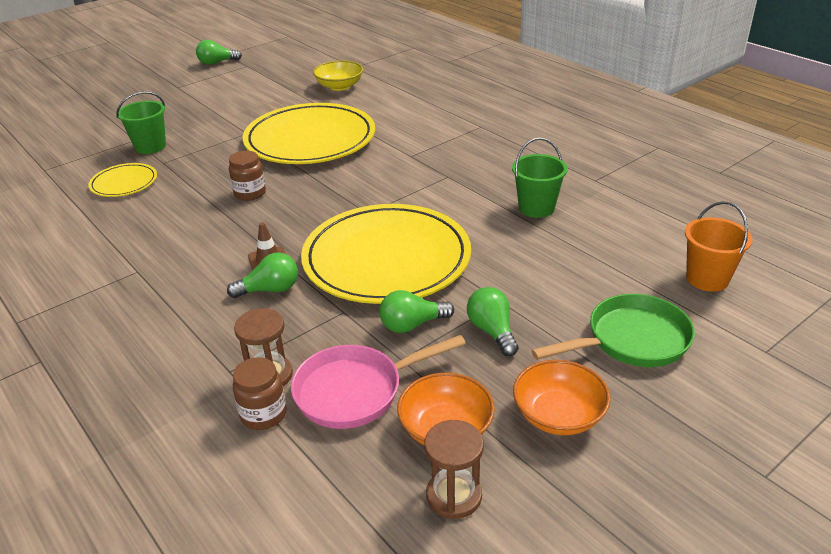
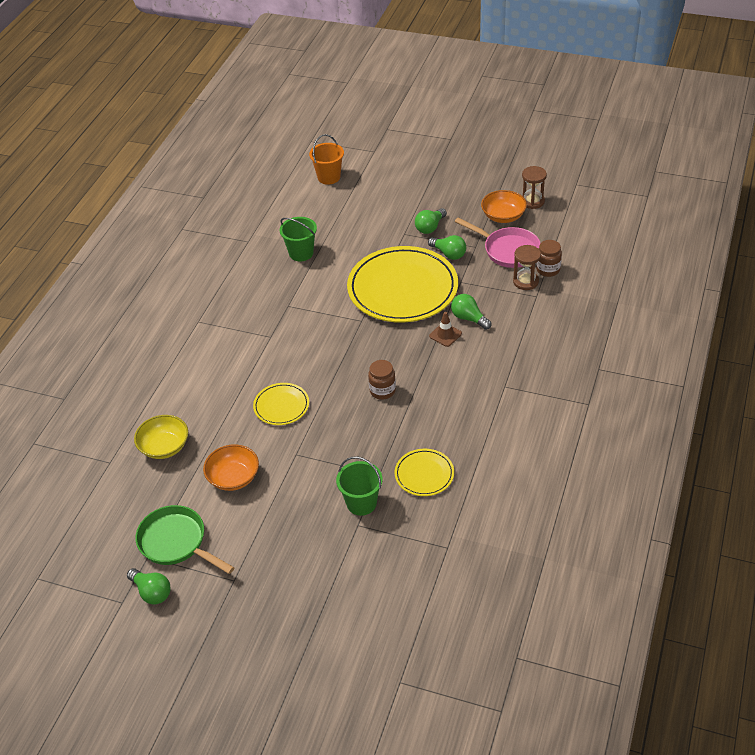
camera: 120 degrees left, 10 degrees up
(310, 139) = (281, 406): yellow plate -> yellow plate, size x0.46
(558, 415) = (466, 191): orange bowl -> orange bowl (233, 477)
(631, 340) = (399, 186): green pan -> green pan (176, 542)

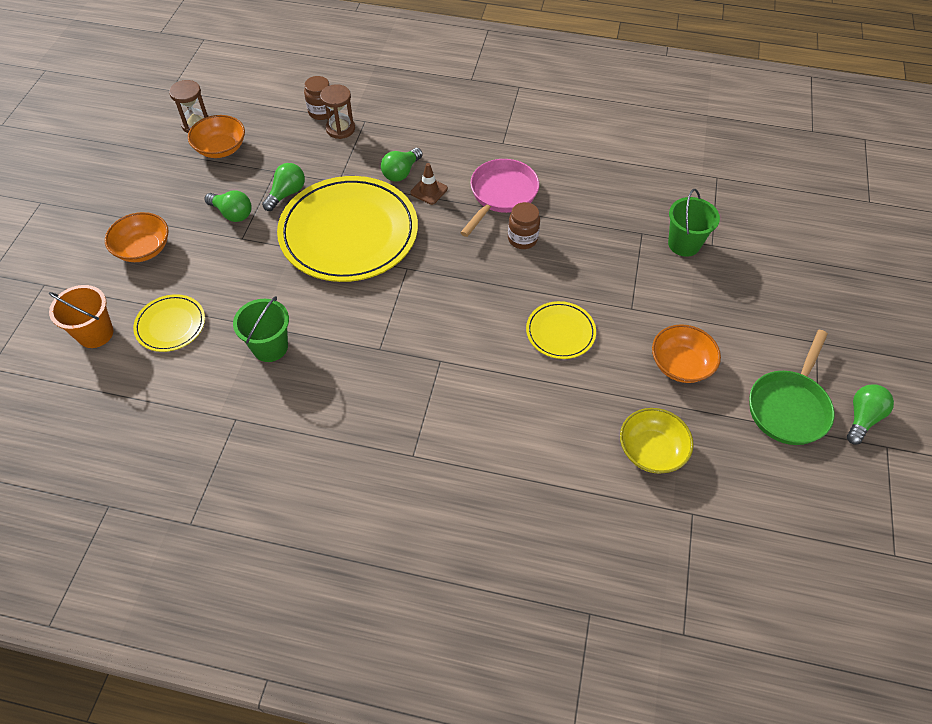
camera: 100 degrees left, 10 degrees up
(400, 189) = (143, 249): none -> orange bowl
(424, 474) = (633, 198): yellow plate -> yellow plate (170, 325)
(508, 250) = (285, 143): pink pan -> pink pan (501, 195)

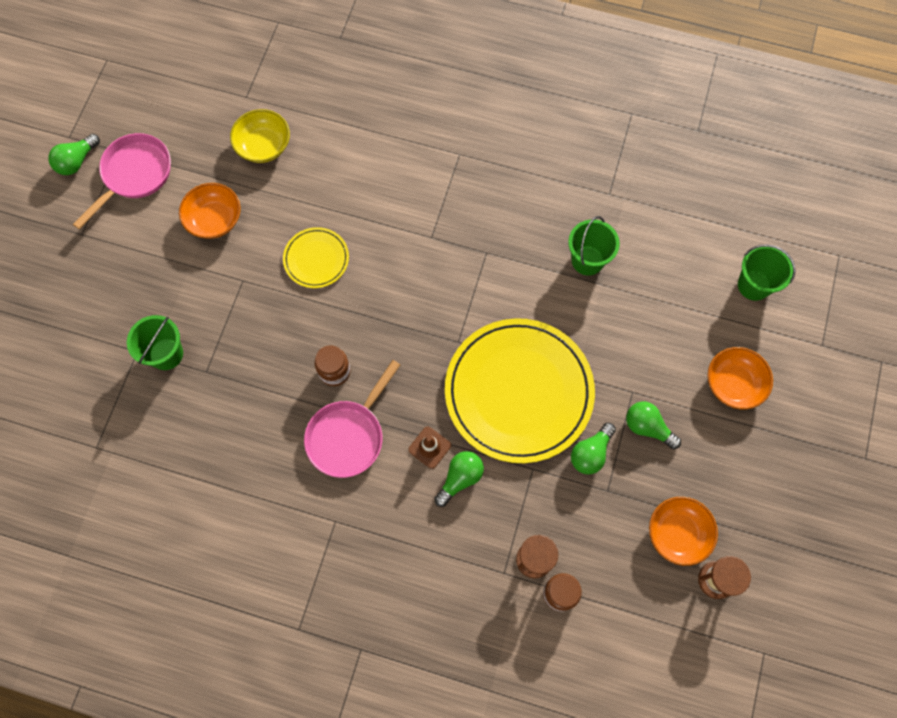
camera: 175 degrees left, 15 degrees up
(95, 333) = (754, 285): orange bucket -> green bucket
(170, 325) = (685, 290): yellow plate -> none
(789, 407) = (134, 175): green pan -> pink pan

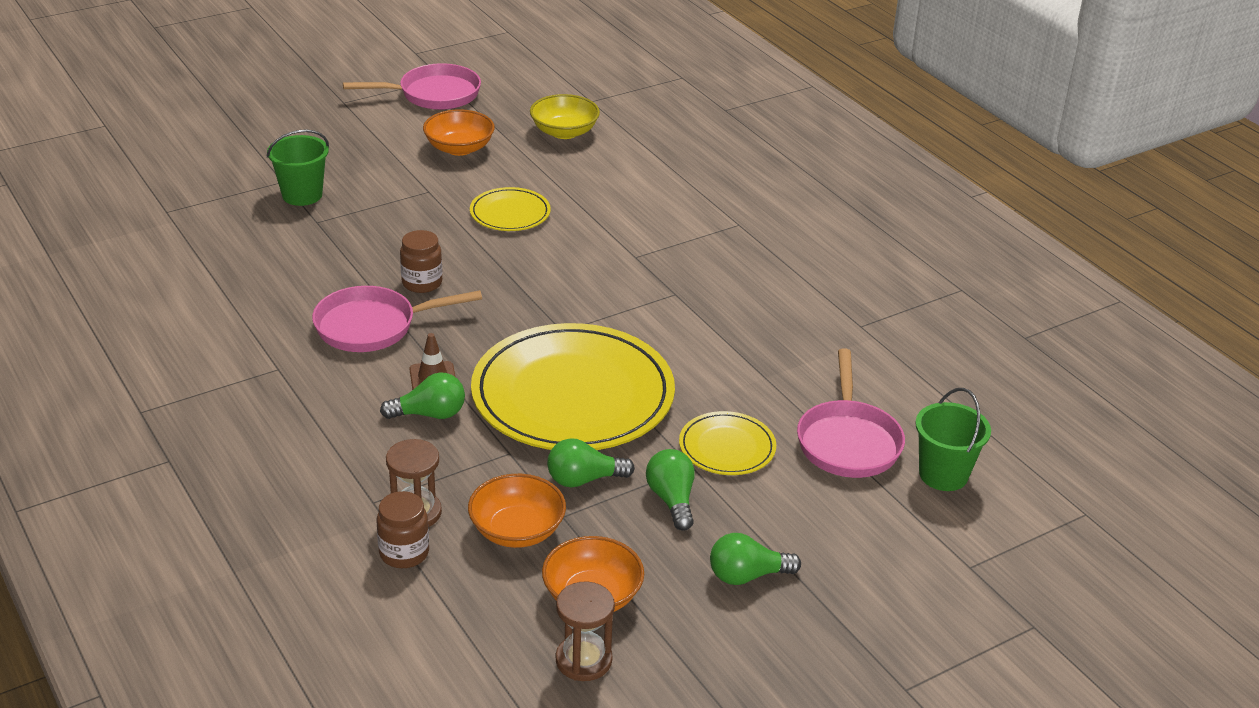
camera: 40 degrees right, 35 degrees down
(77, 161) = (401, 67): green light bulb -> green light bulb (747, 575)
(587, 260) = (773, 354): green bucket -> none
(635, 361) = (727, 447): none -> yellow plate
(688, 300) = (848, 441): none -> pink pan
(733, 384) = (817, 530): orange bowl -> orange bowl (517, 530)

